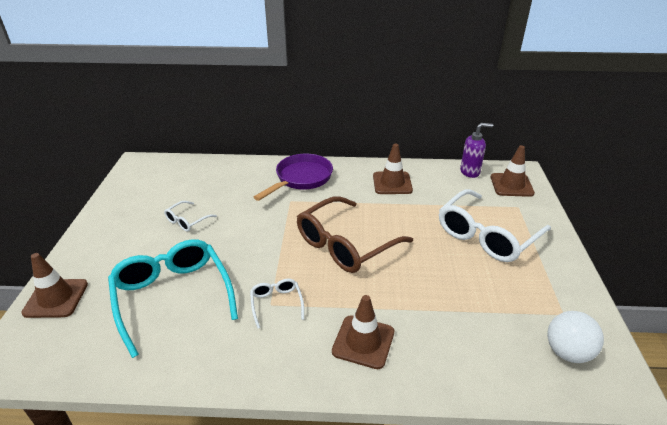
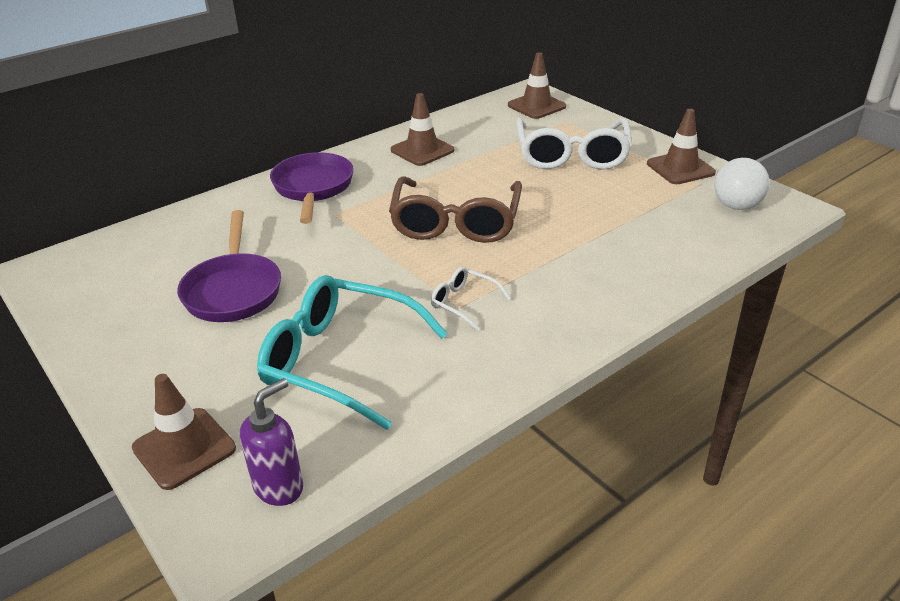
camera: 40 degrees left, 0 degrees up
(187, 221) = (233, 290): white glasses -> purple pan
(363, 342) = (586, 285): brown traffic cone -> brown traffic cone (680, 168)
(470, 172) = (484, 110): purple soap dispenser -> purple soap dispenser (279, 487)

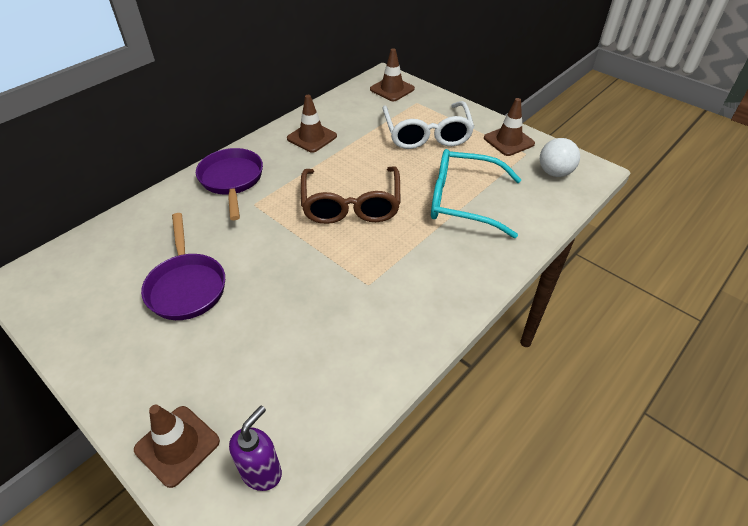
camera: 10 degrees left, 10 degrees up
(339, 360) = (286, 345): turquoise glasses -> turquoise glasses (463, 201)
(463, 303) = (371, 280): white glasses -> none

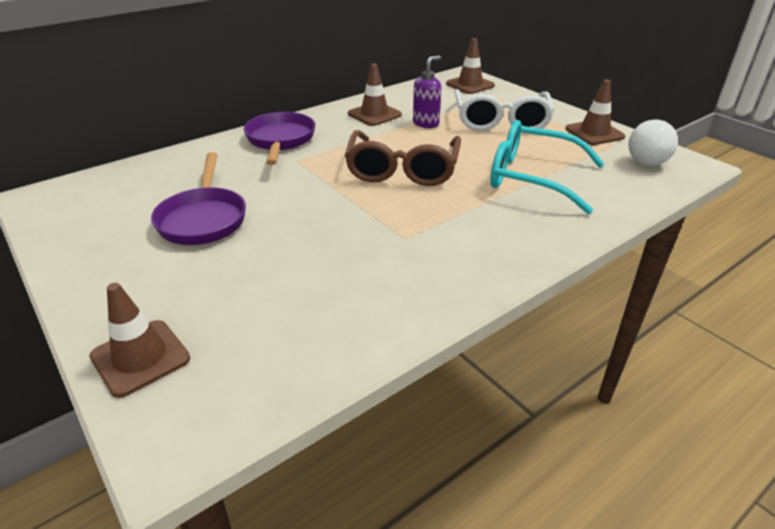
camera: 10 degrees right, 10 degrees down
(262, 472) = (228, 398): purple soap dispenser -> purple soap dispenser (426, 123)

